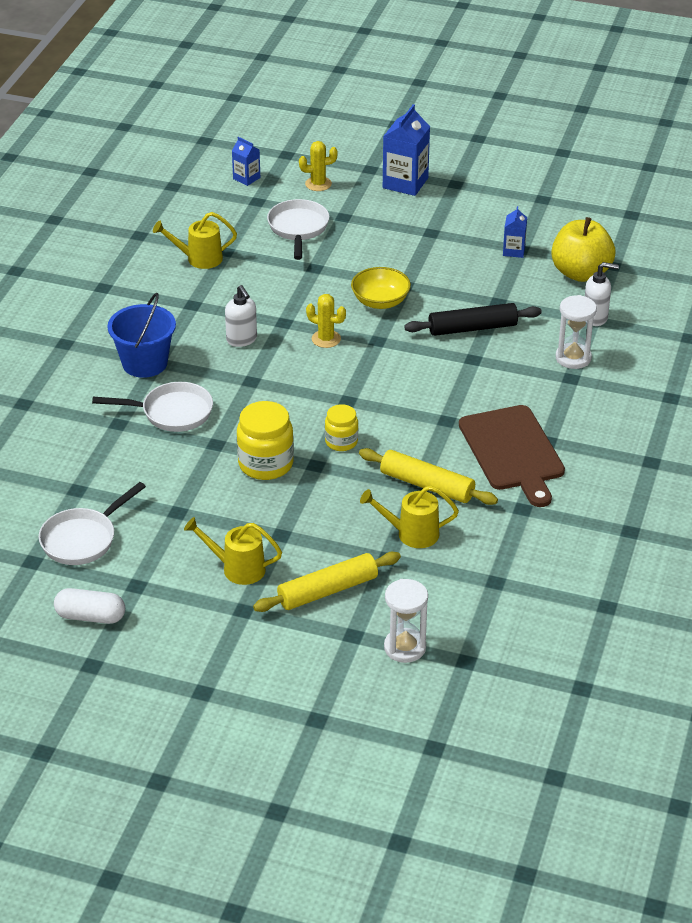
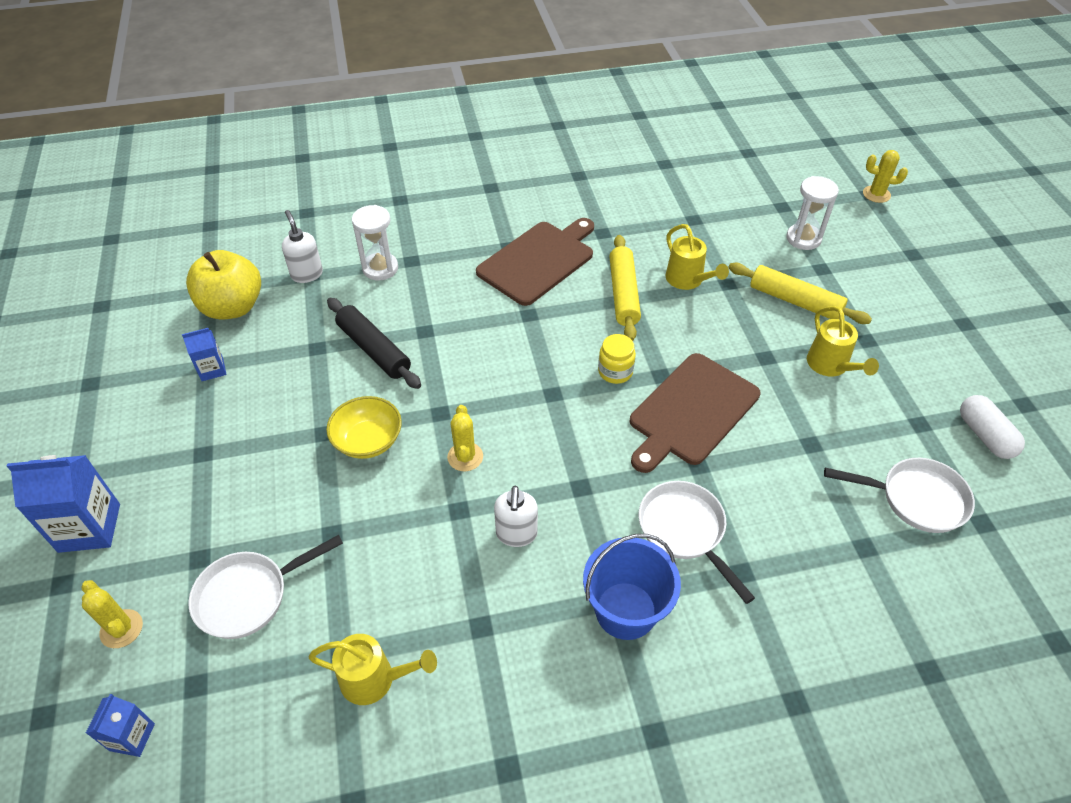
camera: 120 degrees left, 10 degrees up
(198, 259) = (375, 679): yellow watering can -> yellow watering can turned 45 degrees counterclockwise
(242, 340) = (516, 534): white soap dispenser -> white soap dispenser turned 150 degrees clockwise
(266, 464) = (691, 411): yellow jar -> brown cutting board
(428, 754) = (876, 194): none -> yellow cactus

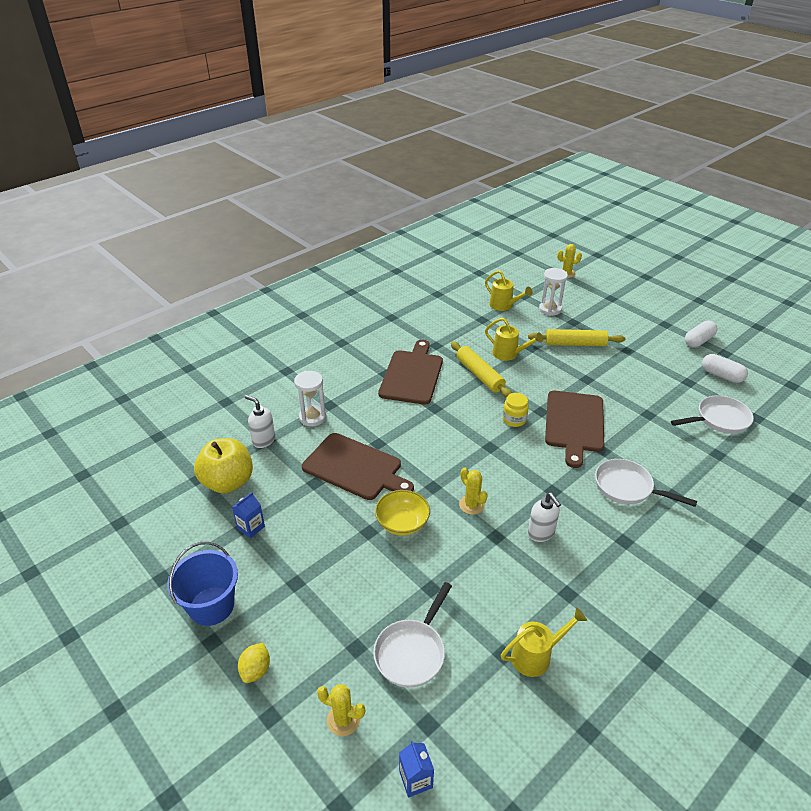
camera: 30 degrees left, 10 degrees down
(89, 528) = (256, 670): blue carton -> yellow lemon
(374, 349) = (355, 468): black rolling pin -> brown cutting board
(626, 610) = (635, 544): blue bucket -> blue bucket (211, 606)
(831, 366) = (622, 371): yellow watering can -> yellow watering can (504, 306)
(996, 369) = (698, 341): none -> white capsule

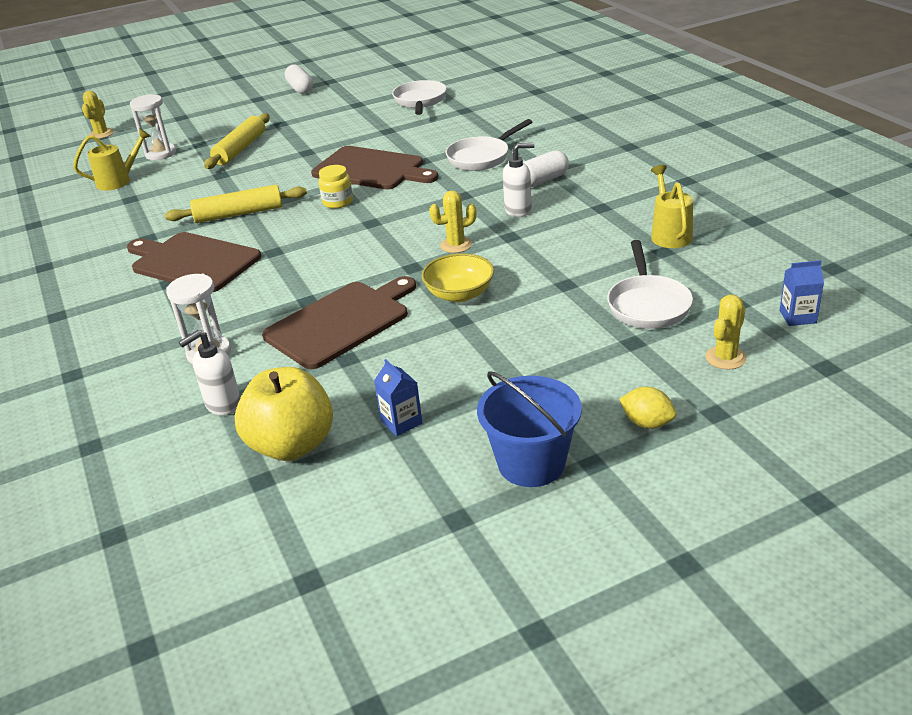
camera: 70 degrees left, 5 degrees down
(412, 652) = (648, 305): white pan -> white pan turned 45 degrees clockwise
(509, 354) = (218, 190): yellow watering can -> none
(721, 375) = (360, 88): white capsule -> white capsule (542, 181)

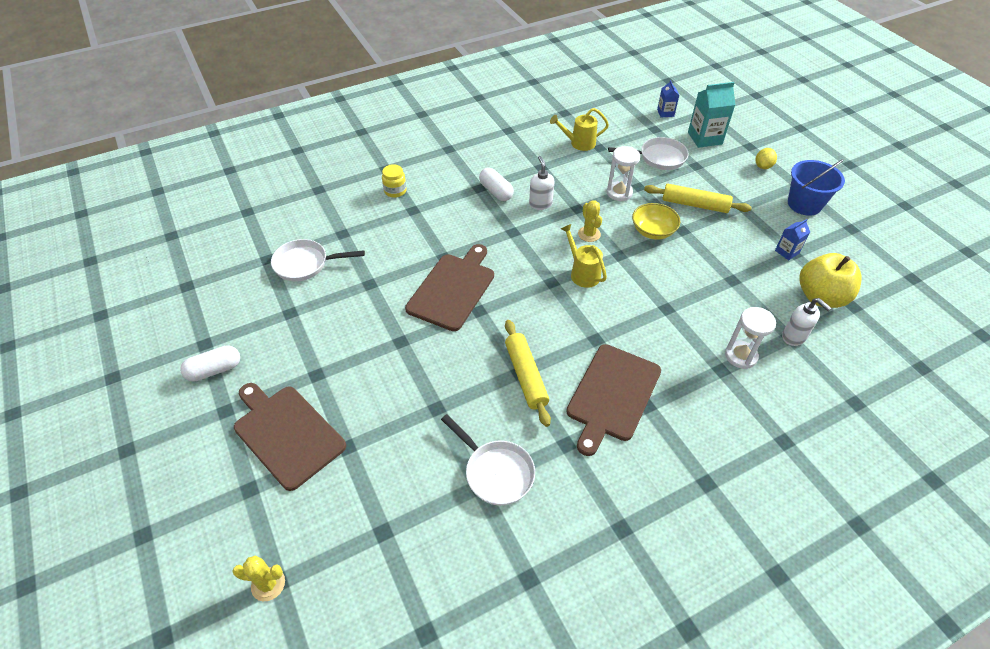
camera: 95 degrees left, 15 degrees up
(119, 181) = (429, 512): yellow watering can -> yellow watering can (582, 273)
(160, 154) = (362, 484): white hourglass -> white hourglass (619, 193)
(240, 149) = (375, 402): yellow rolling pin -> yellow rolling pin (695, 205)
(338, 202) = (513, 306): yellow jar -> yellow jar (395, 191)
(341, 322) = (692, 287): brown cutting board -> brown cutting board (287, 433)
(481, 157) = (447, 222): white pan -> white pan (495, 472)
(725, 358) = (704, 138): yellow cactus -> turquoise carton

